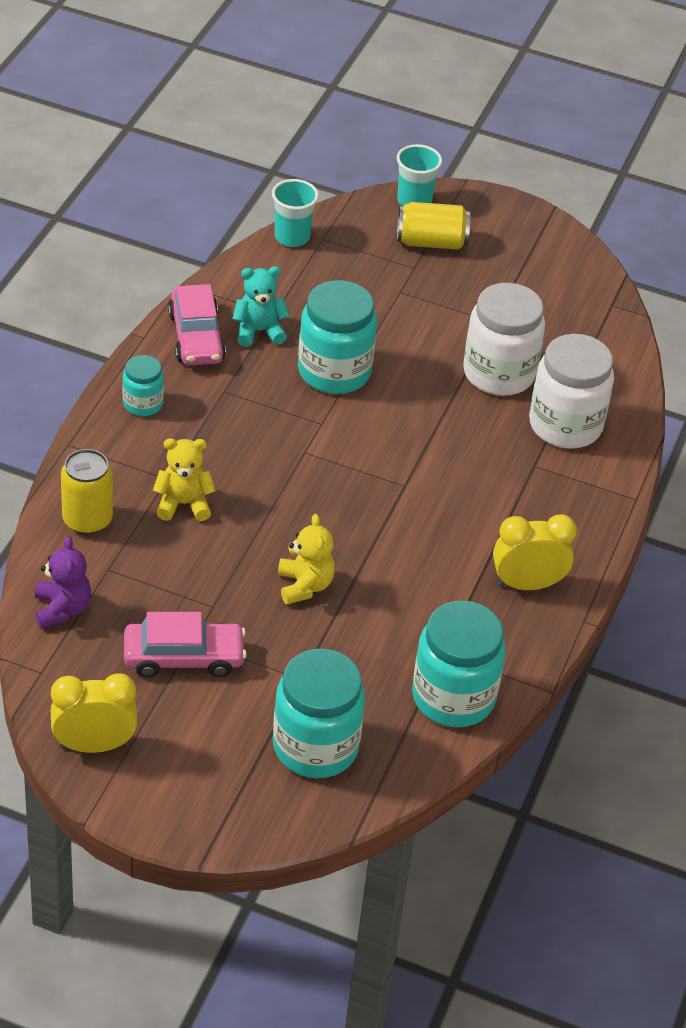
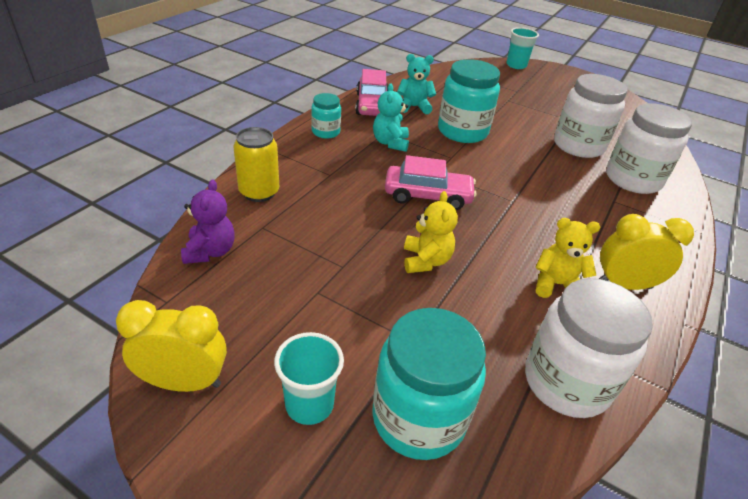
camera: 10 degrees right, 5 degrees down
(183, 504) = (337, 191): yellow teddy bear -> yellow teddy bear (556, 284)
(184, 657) = (304, 306): pink car -> pink car (427, 196)
(236, 410) = (390, 143): none -> turquoise teddy bear
(292, 237) = (441, 70): turquoise cup -> turquoise cup (309, 404)
(431, 242) = (527, 82): yellow can -> none
(453, 697) = (566, 382): turquoise jar -> white jar

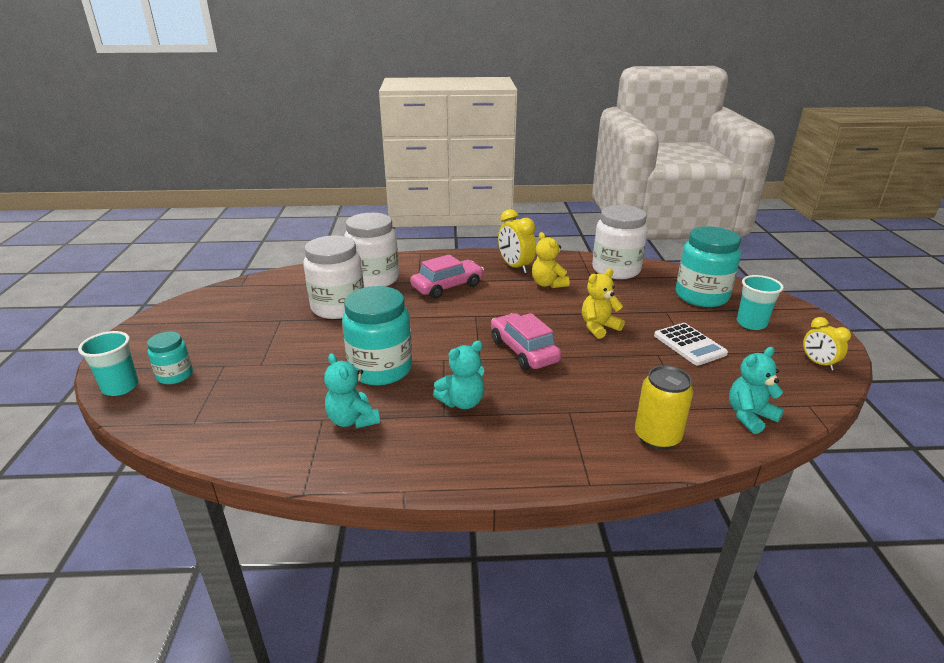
camera: 120 degrees left, 10 degrees down
(184, 382) = (818, 363): yellow clock -> yellow clock, size x0.64
(210, 251) = (749, 416): purple teddy bear -> turquoise teddy bear
(326, 132) = (497, 456): turquoise jar -> turquoise jar (175, 375)
(332, 302) = (689, 345): none -> white calculator
(372, 105) = (383, 454): pink car -> pink car (447, 286)

